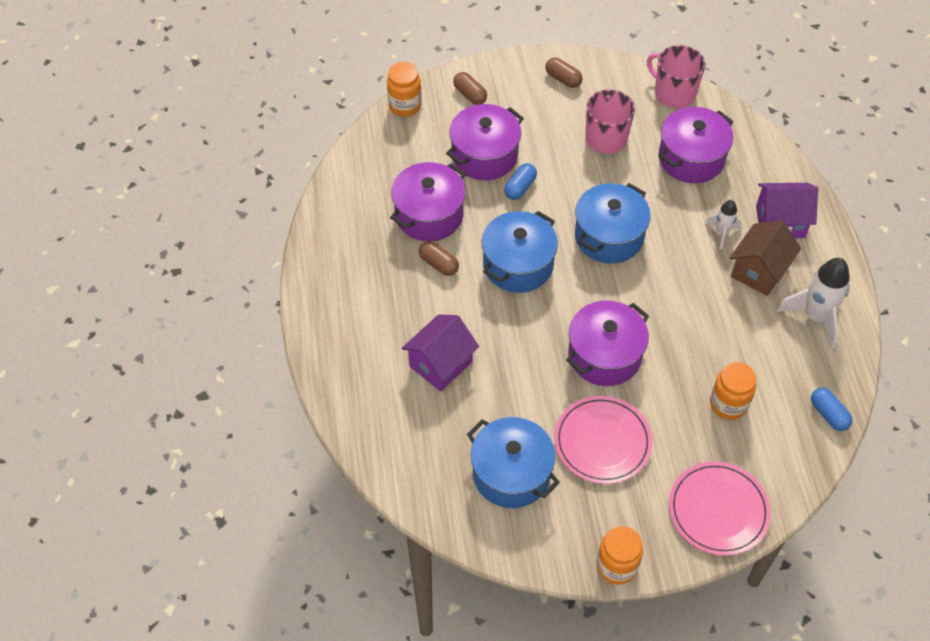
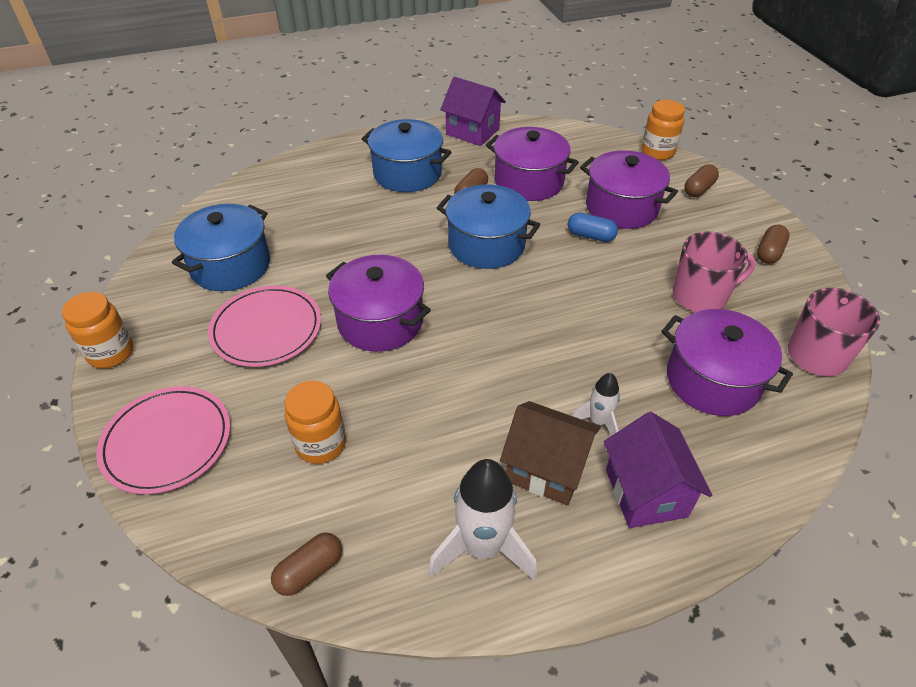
camera: 80 degrees right, 10 degrees down
(440, 364) = (354, 208): purple house -> purple house (472, 132)
(609, 236) = (550, 311): blue pot -> blue pot (407, 173)
(828, 414) = (309, 570): blue capsule -> brown capsule

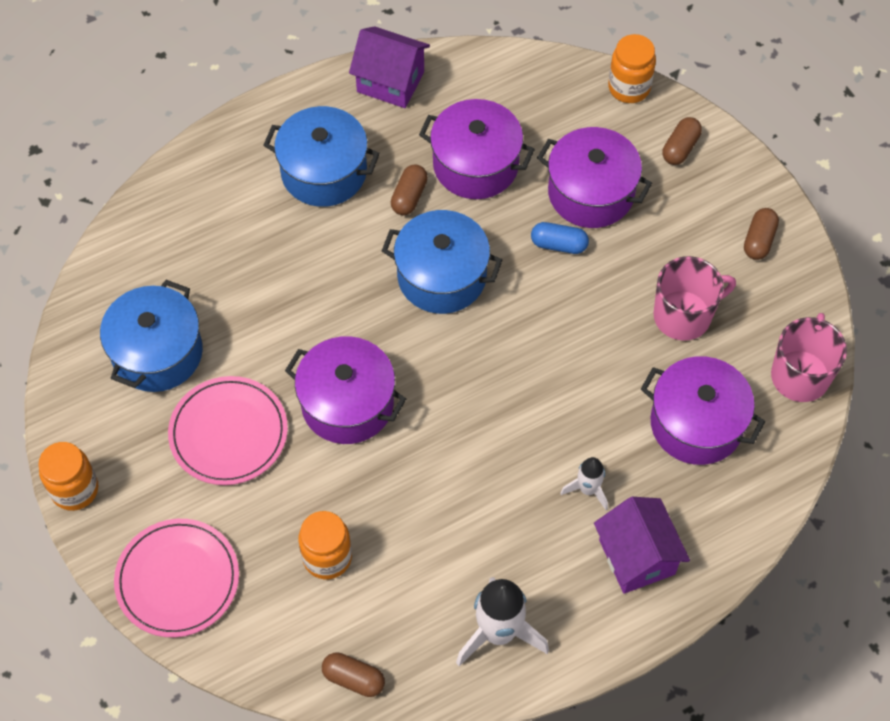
camera: 10 degrees left, 15 degrees up
(309, 570) = (354, 678): brown capsule -> brown capsule turned 75 degrees clockwise
(546, 469) = (544, 548): brown house -> none

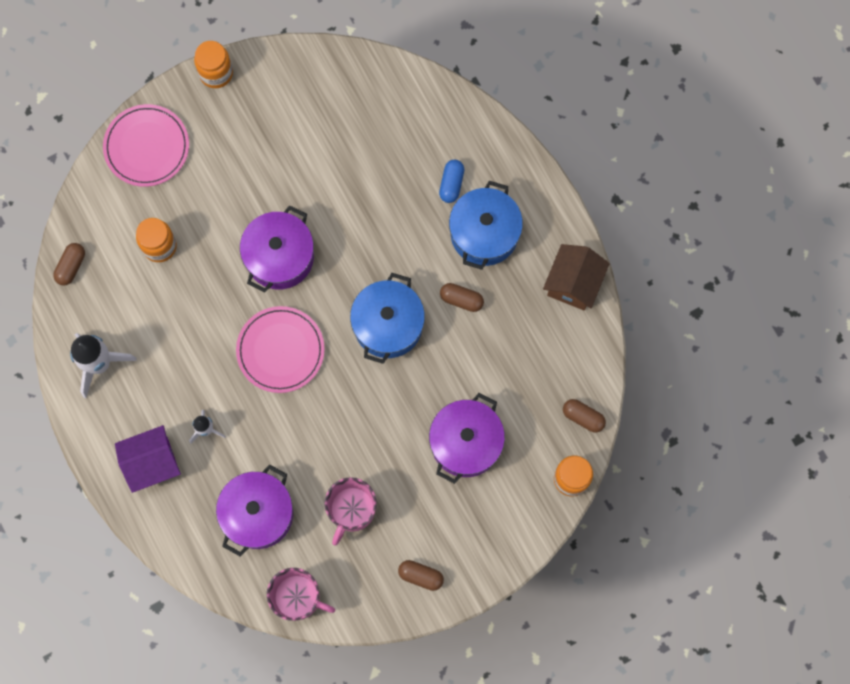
camera: 90 degrees right, 15 degrees up
(157, 352) = (324, 120): blue pot -> none
(228, 433) = (258, 174): pink plate -> pink plate (280, 350)
(390, 82) = (573, 283): purple house -> brown house
(476, 165) = (492, 351): purple pot -> none
(559, 244) = (417, 415): blue capsule -> blue capsule (451, 184)
(680, 148) = (510, 518): brown capsule -> brown capsule (583, 417)
(684, 315) = (351, 510): pink mug -> pink mug turned 45 degrees clockwise

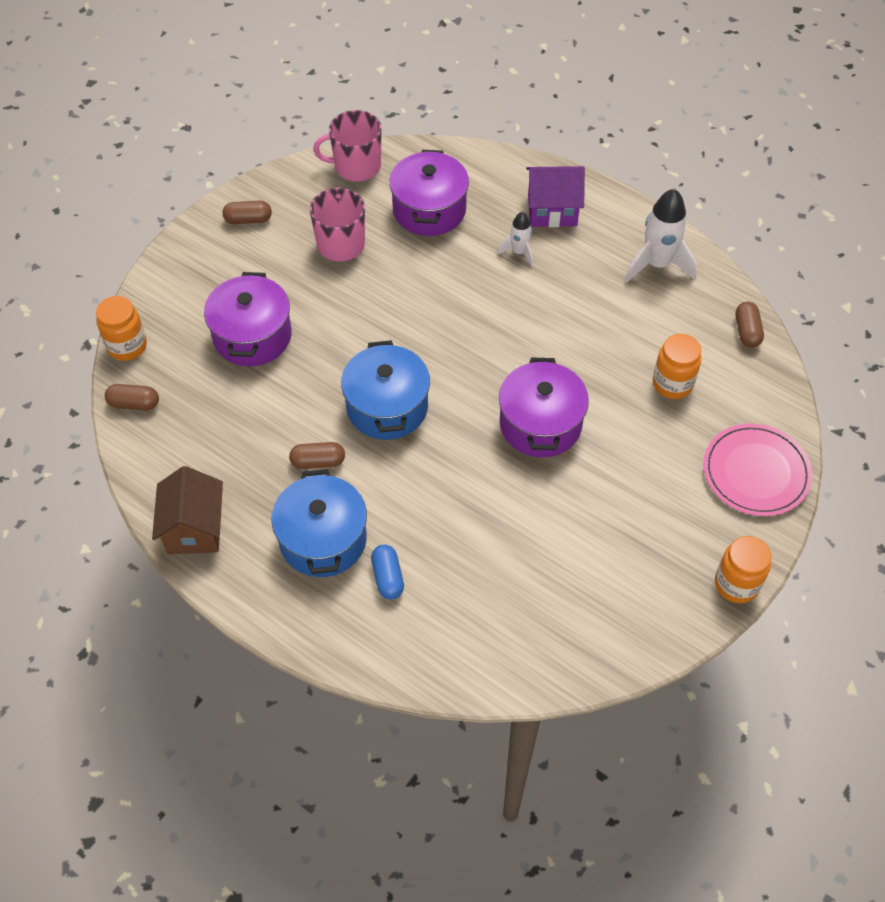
camera: 155 degrees right, 20 degrees down
(152, 463) = (552, 210): purple house -> purple house turned 45 degrees clockwise
(280, 350) = (487, 342): pink plate -> none

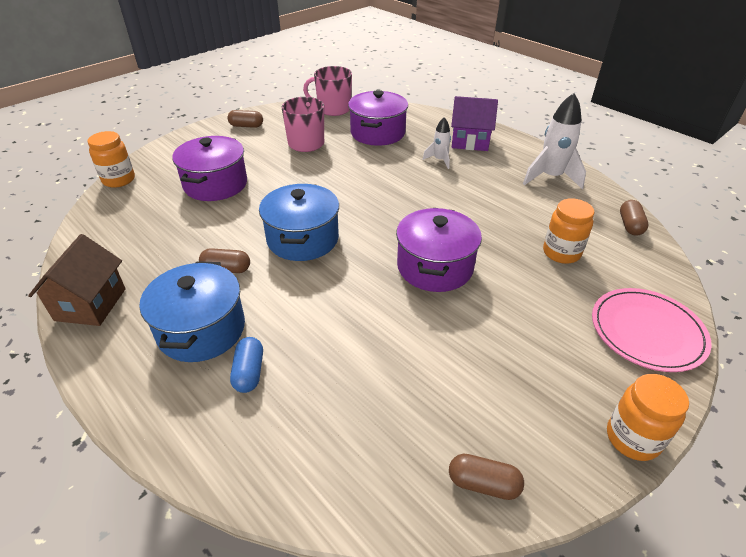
camera: 10 degrees right, 15 degrees down
(134, 404) = (100, 213): brown capsule -> brown capsule (483, 484)

